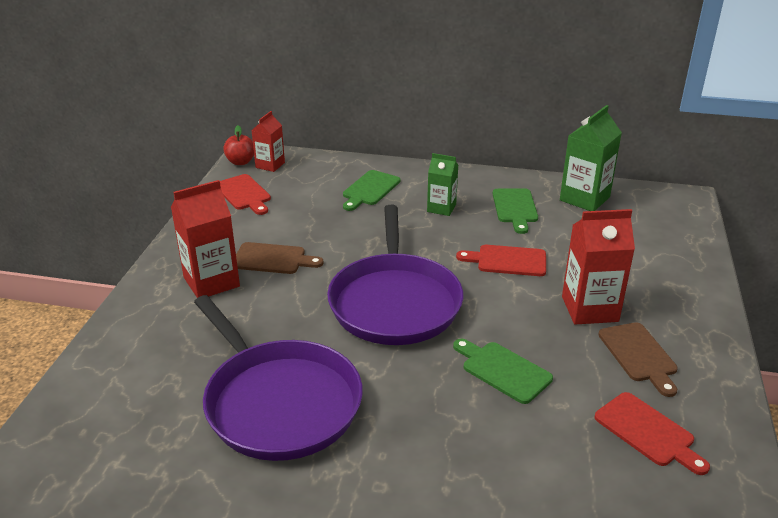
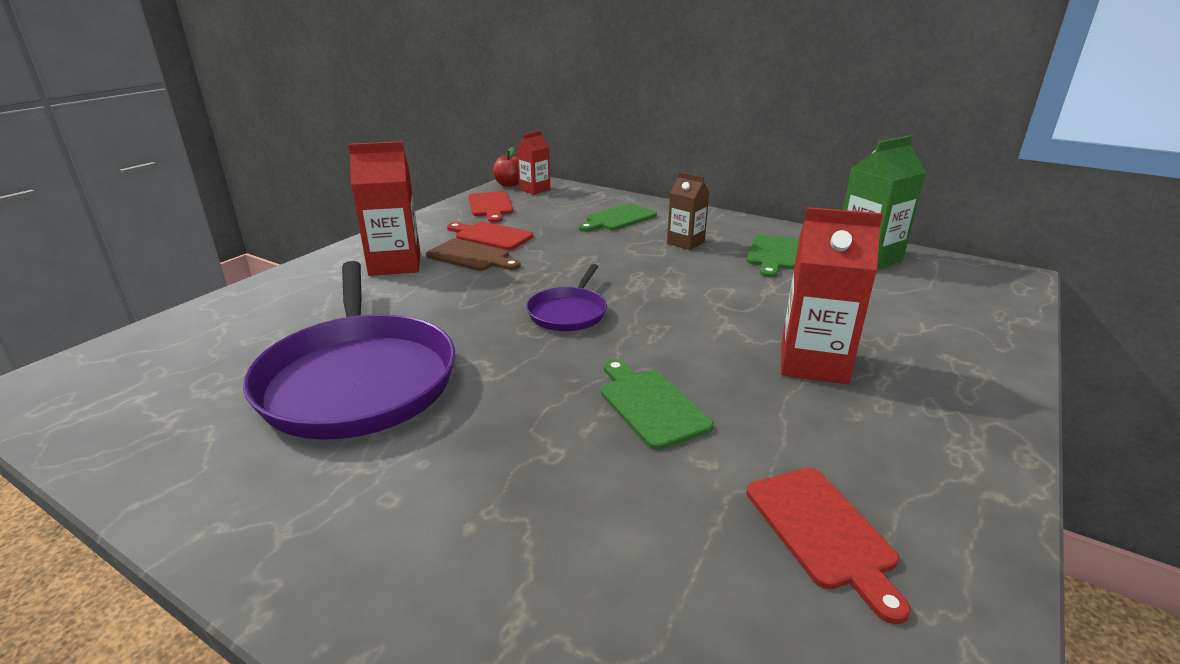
camera: 20 degrees right, 5 degrees down
(395, 302) = (568, 312): purple pan -> purple pan, size x0.49
(441, 208) = (685, 243): green carton -> brown carton
(507, 261) = (732, 298): red cutting board -> red cutting board (491, 236)
(639, 355) = (859, 428): brown cutting board -> none

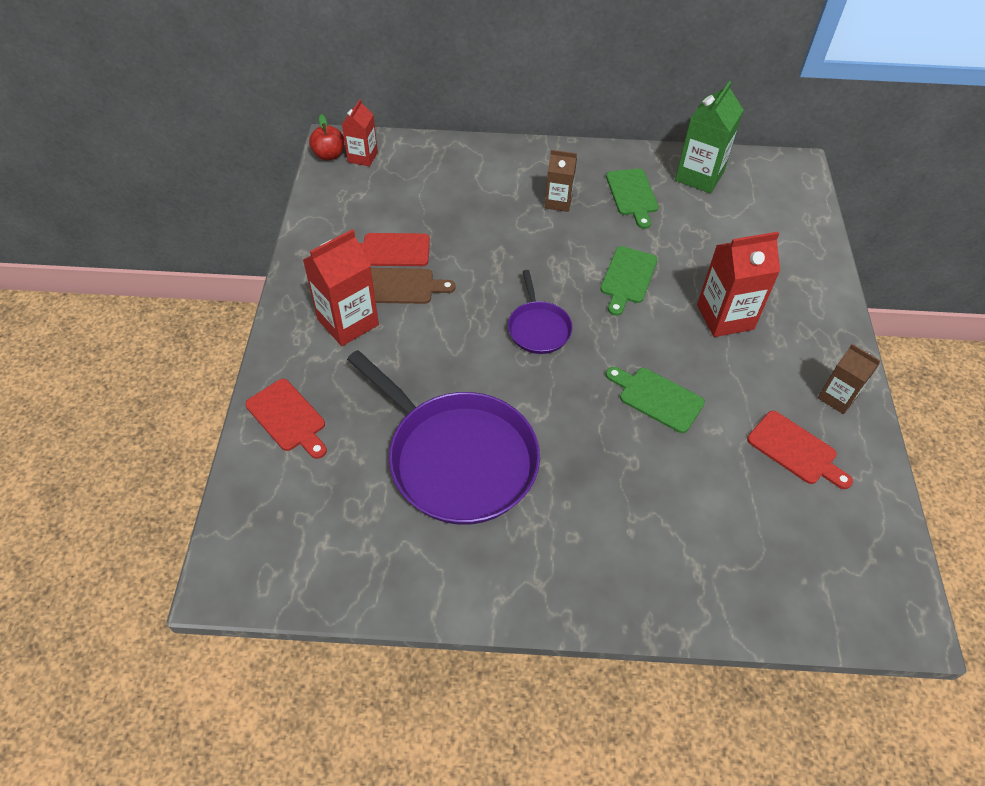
camera: 30 degrees left, 25 degrees up
(491, 206) = (346, 201): red cutting board -> red cutting board (288, 418)
(618, 218) = (478, 183): green cutting board -> green cutting board (627, 278)
(946, 493) = (837, 397): none -> brown carton

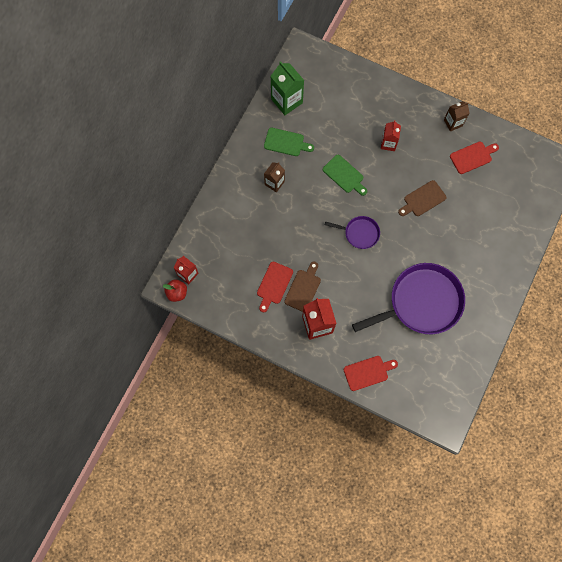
camera: 65 degrees left, 20 degrees up
(657, 398) = (423, 199): green cutting board -> brown cutting board
(725, 317) = (388, 143): red carton -> red carton, size x0.62

